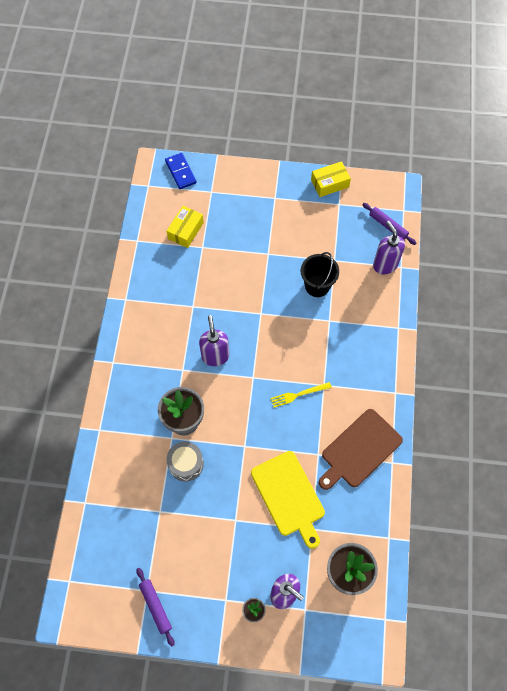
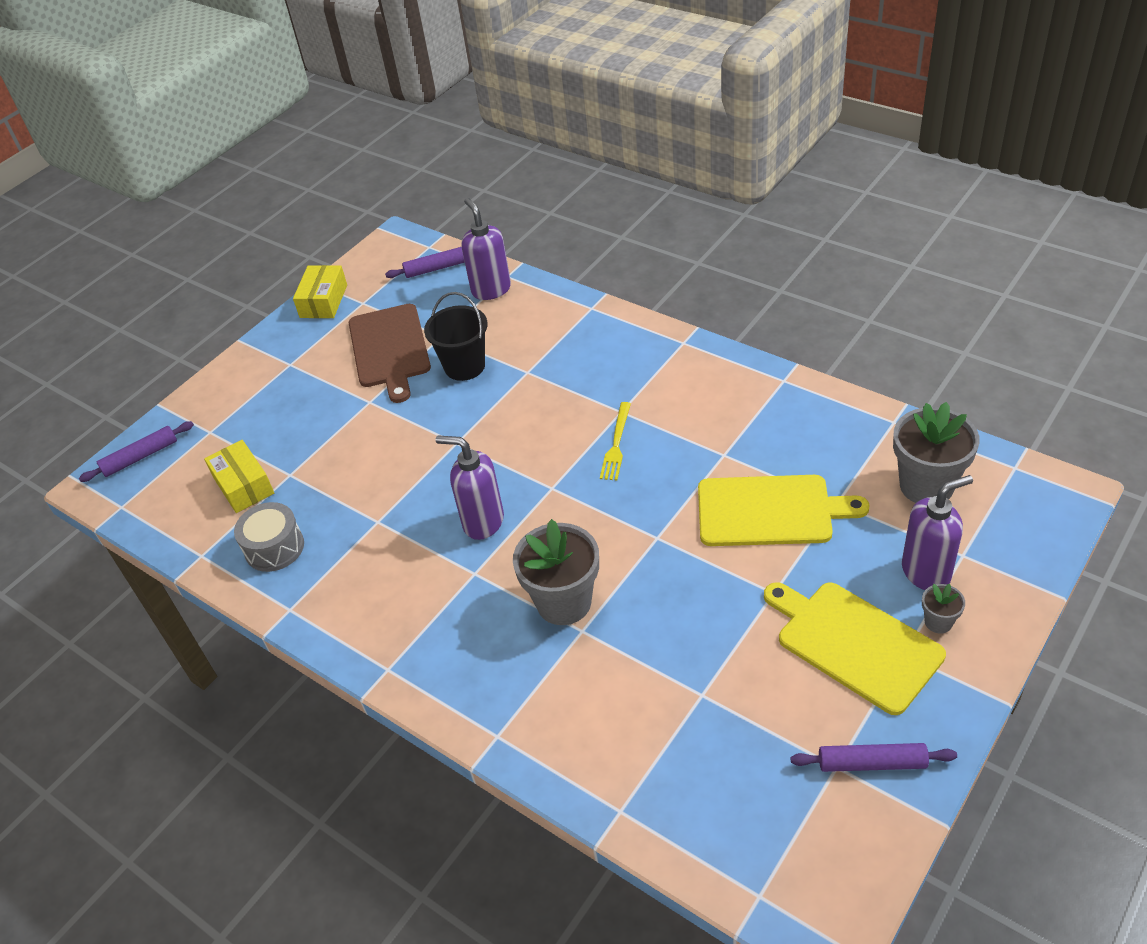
camera: 55 degrees left, 20 degrees down
(180, 172) = (140, 457): blue domino -> purple rolling pin
(186, 464) = (639, 626): grey drum -> grey drum (274, 547)
(221, 573) = (854, 643): none -> yellow cutting board
(359, 450) = (744, 407): brown cutting board -> brown cutting board (390, 349)
(385, 265) = (491, 289): purple soap dispenser -> purple soap dispenser turned 60 degrees clockwise

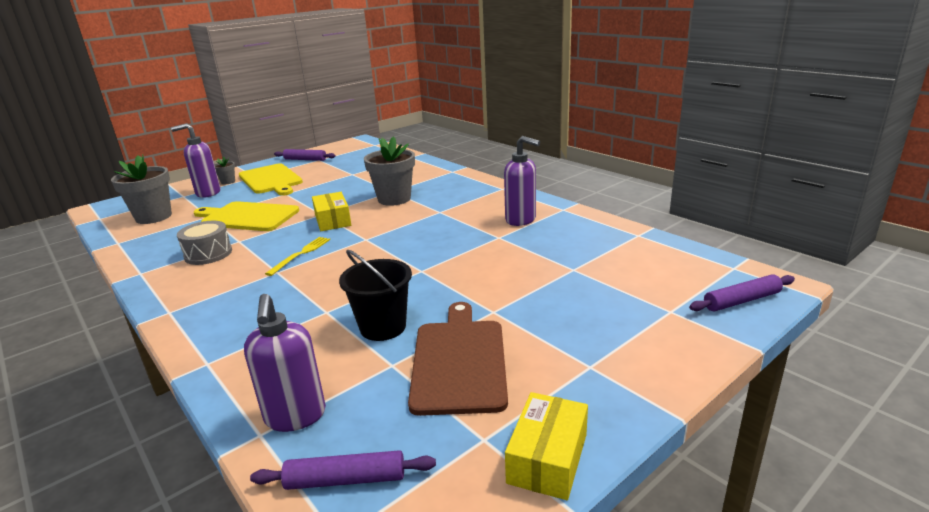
camera: 170 degrees left, 20 degrees down
(243, 485) = (616, 267): yellow box -> yellow box (333, 220)
(274, 547) = (578, 233): grey drum -> grey drum (208, 254)
(483, 522) = (423, 229): purple soap dispenser -> purple soap dispenser (521, 220)

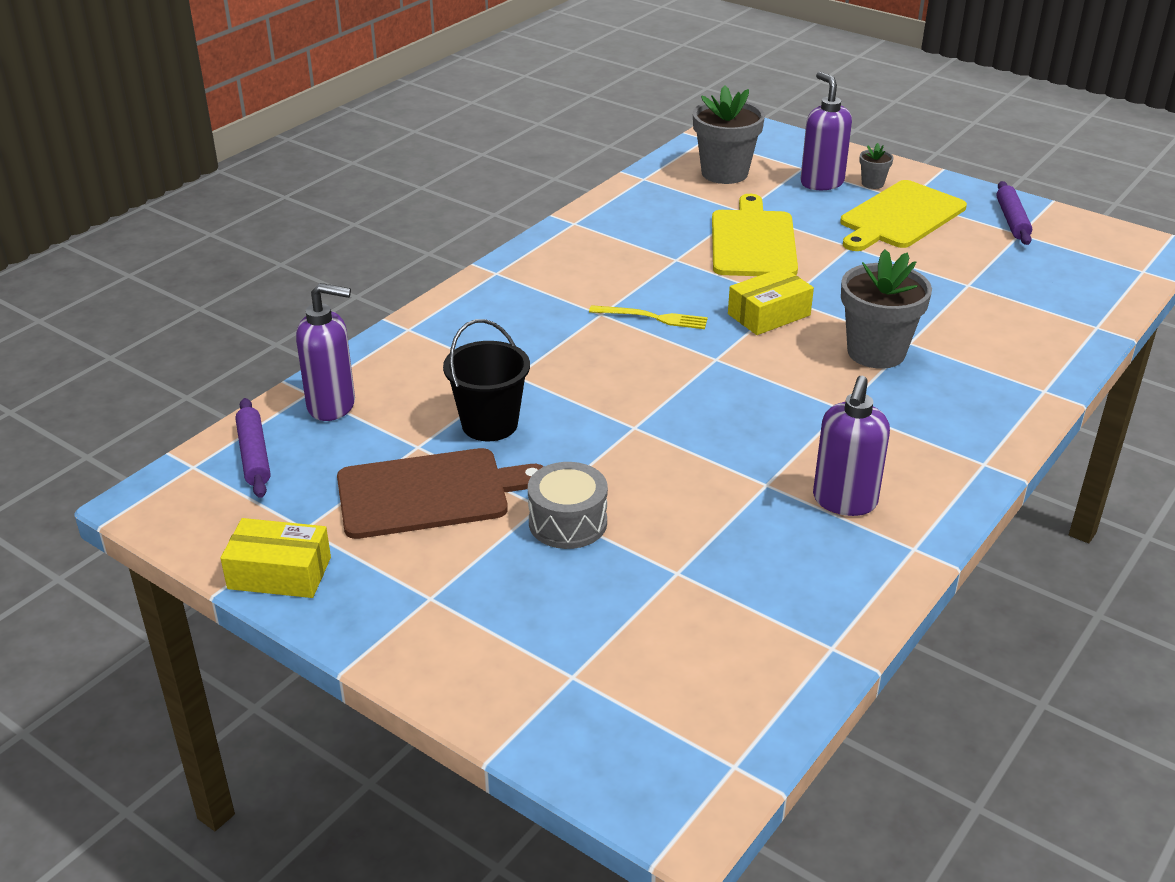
camera: 75 degrees right, 10 degrees up
(208, 254) = (633, 250): grey drum -> grey drum (568, 522)
(295, 416) = (332, 406): purple soap dispenser -> purple soap dispenser turned 150 degrees counterclockwise
(741, 300) = (620, 761): purple rolling pin -> none

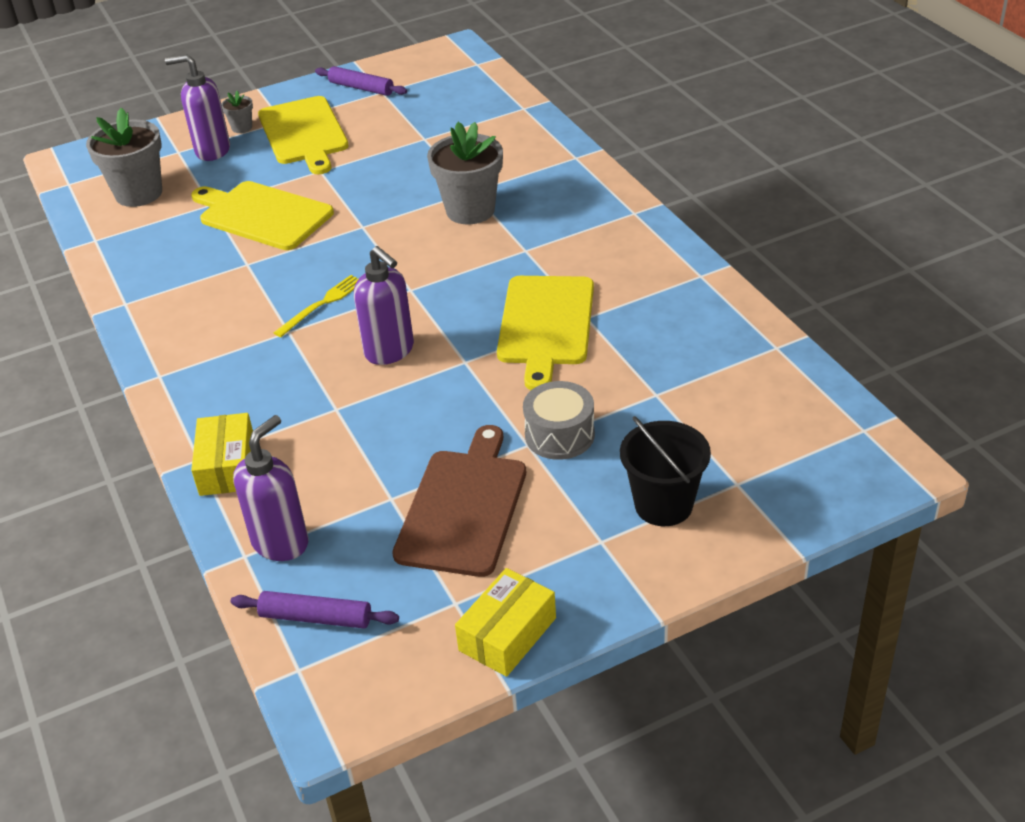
camera: 60 degrees left, 5 degrees up
(489, 424) = (394, 444): black bucket -> black bucket (663, 505)
(732, 460) = (546, 325): none -> yellow cutting board
(769, 315) = (375, 243): yellow box -> yellow box (227, 466)
(844, 501) = (631, 288): purple soap dispenser -> purple soap dispenser (390, 351)

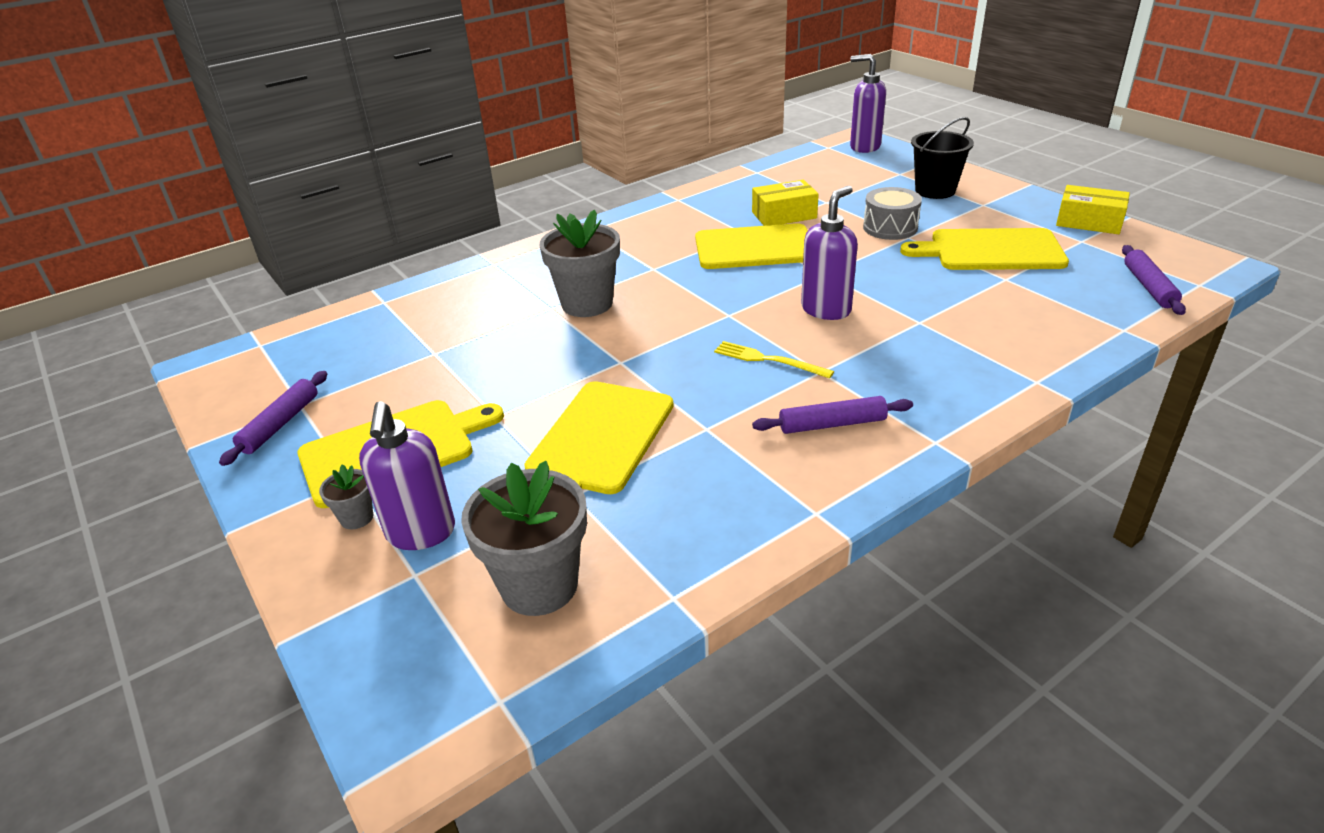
camera: 100 degrees left, 5 degrees down
(214, 326) = (832, 424): none -> purple rolling pin
(227, 466) = (1033, 362): yellow box -> yellow box (784, 215)
(281, 542) = (1094, 316): purple soap dispenser -> purple soap dispenser (864, 147)
(463, 507) = (991, 250): brown cutting board -> yellow cutting board

